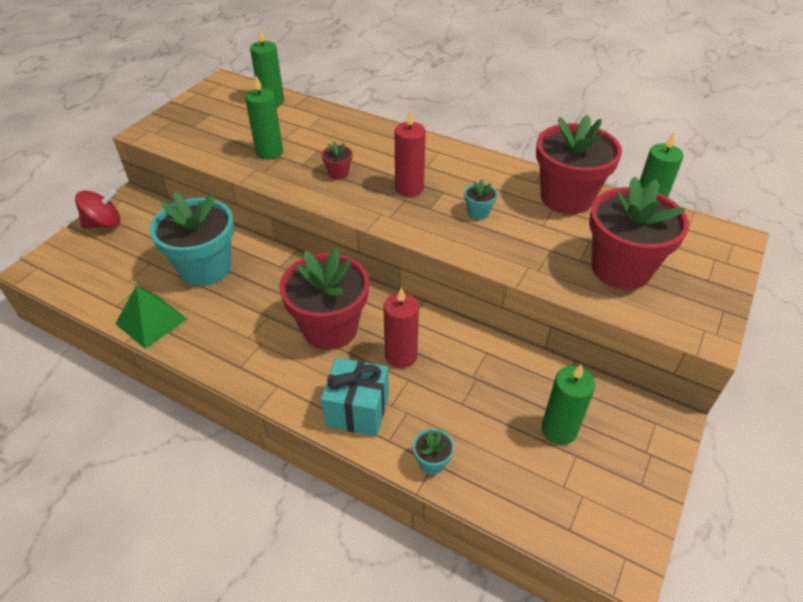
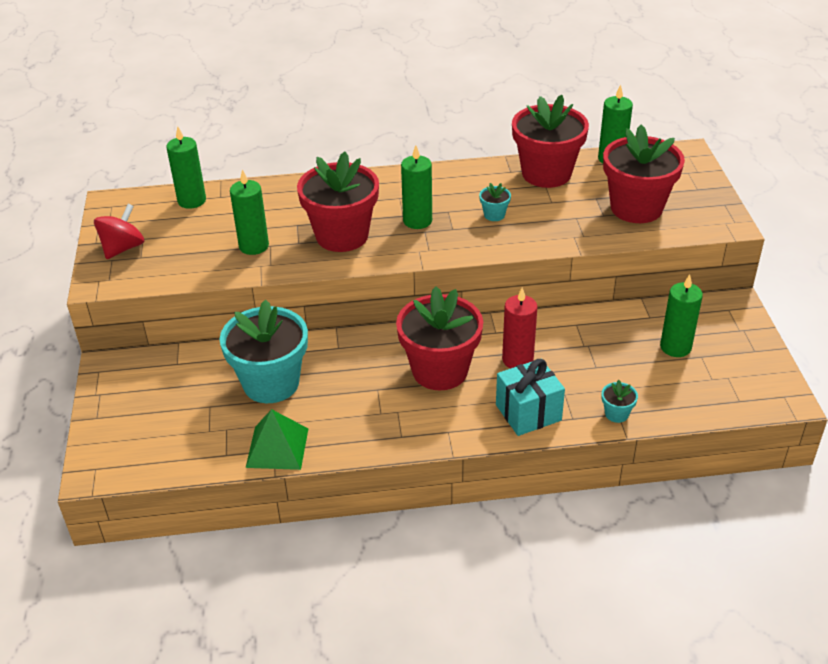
camera: 35 degrees left, 5 degrees down
(104, 224) = (112, 399): red spinning top -> red spinning top (123, 248)
(338, 173) = (342, 236): red flower pot -> red flower pot, size x2.47
(409, 188) = (417, 221): red candle -> green candle

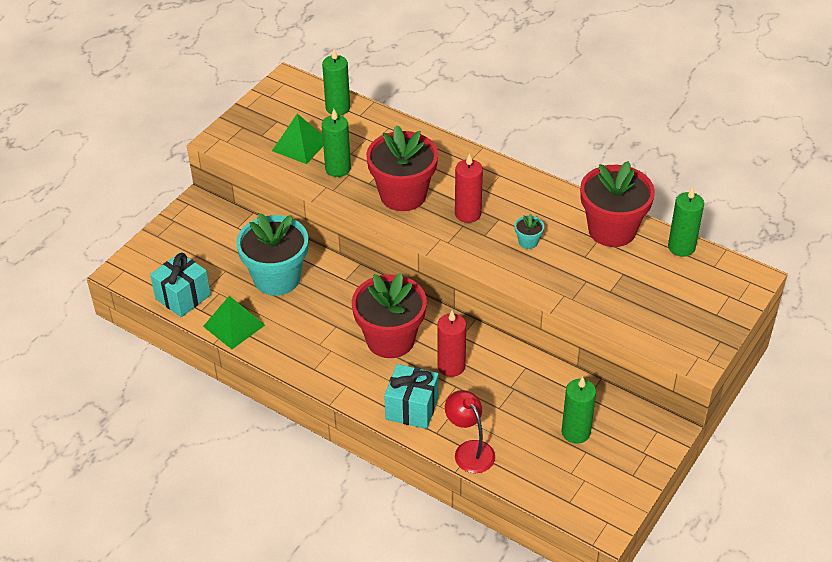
camera: 40 degrees right, 5 degrees up
(123, 248) = (258, 122): red spinning top -> none
(191, 246) = (300, 145): none -> green pyramid
(192, 454) = (183, 297): none -> turquoise gift
(417, 221) = (468, 214): green candle -> red candle
(616, 414) = (469, 450): turquoise flower pot -> red lamp
(636, 208) = (643, 301): red flower pot -> none

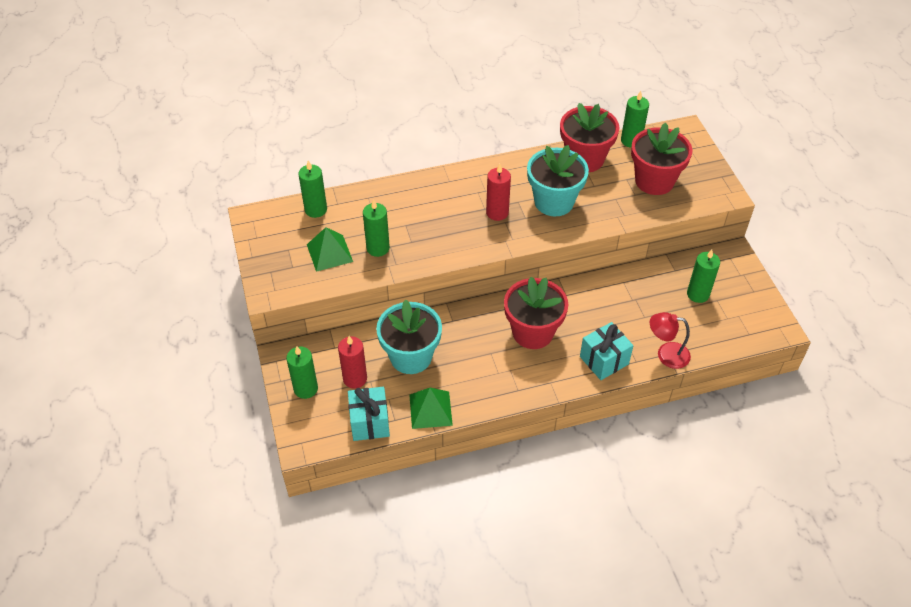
camera: 50 degrees left, 5 degrees up
(178, 238) = (306, 388): none -> green candle
(403, 195) = (443, 232): red flower pot -> red flower pot (654, 181)
(451, 366) = (587, 317): red candle -> red candle (355, 378)
(528, 242) = (554, 202): turquoise flower pot -> turquoise flower pot, size x2.47

